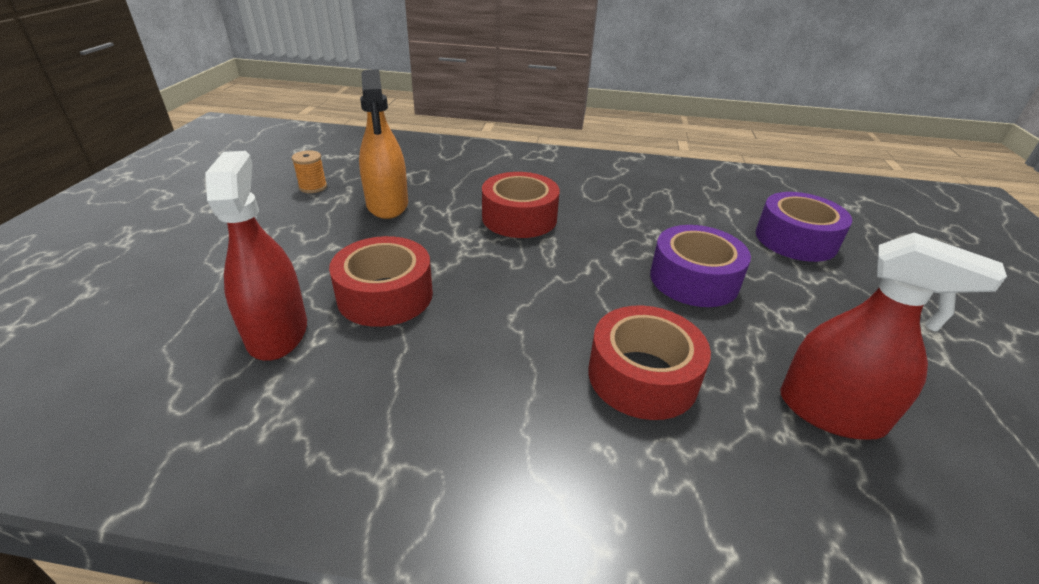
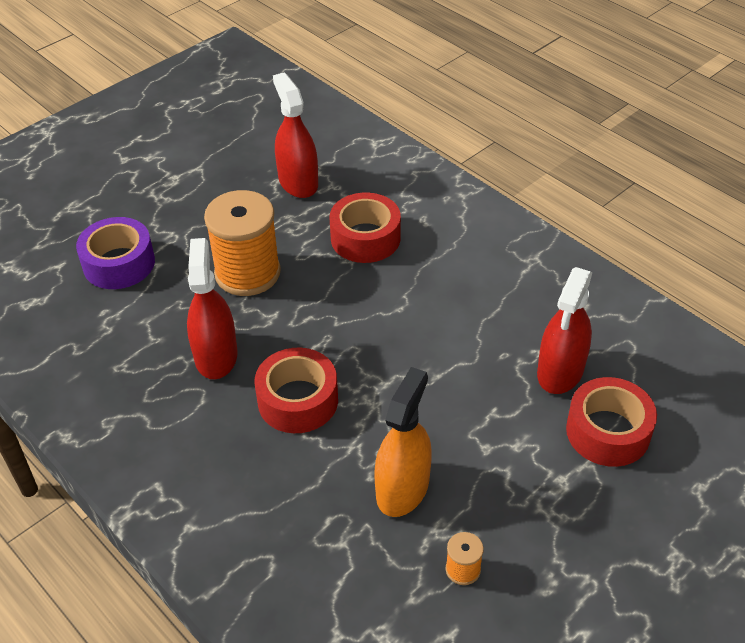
camera: 140 degrees left, 10 degrees up
(385, 295) = (472, 368): red tape -> red tape (608, 432)
(617, 218) = (216, 356): none -> red spray bottle
(694, 279) = (247, 273): purple tape -> orange spool

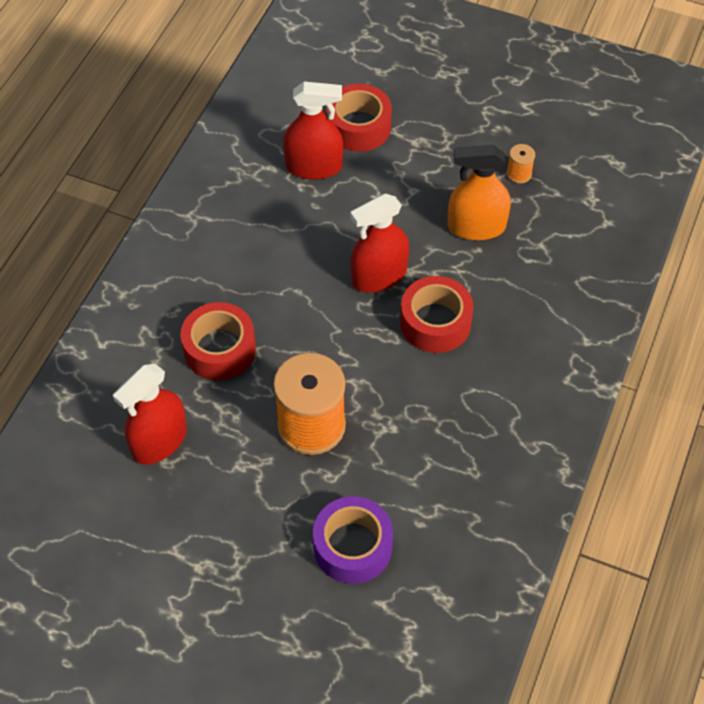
camera: 115 degrees left, 10 degrees up
(216, 356) = (422, 403): red spray bottle -> red spray bottle (379, 276)

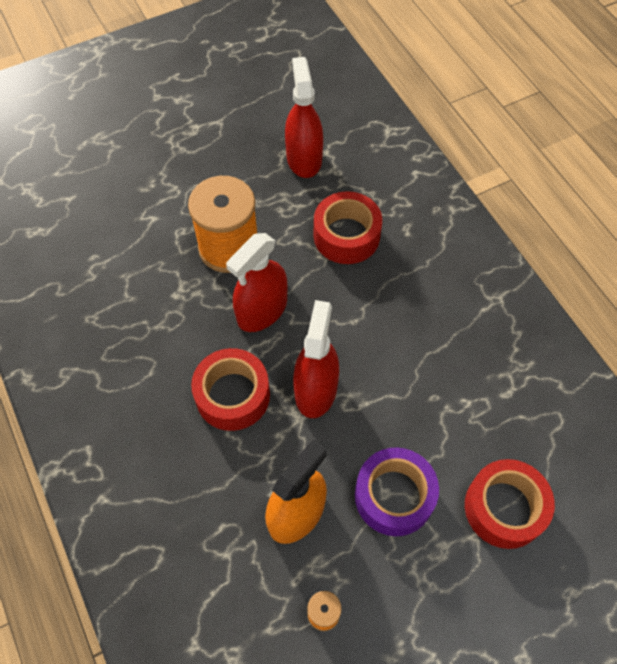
camera: 130 degrees right, 5 degrees up
(314, 167) = (481, 429): red spray bottle -> red spray bottle (262, 310)
(352, 546) = (120, 209): purple tape -> purple tape (394, 496)

